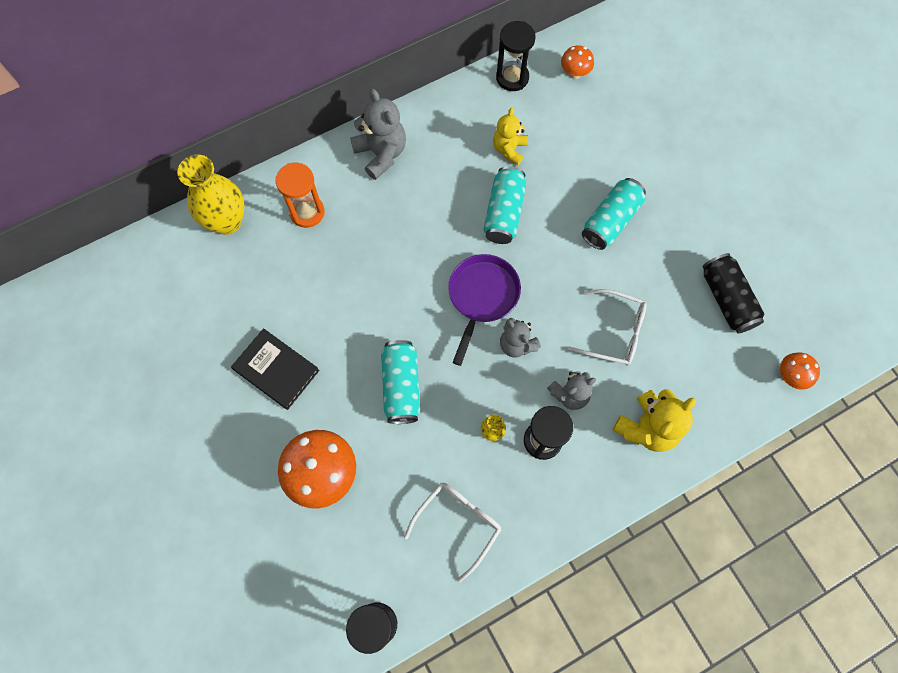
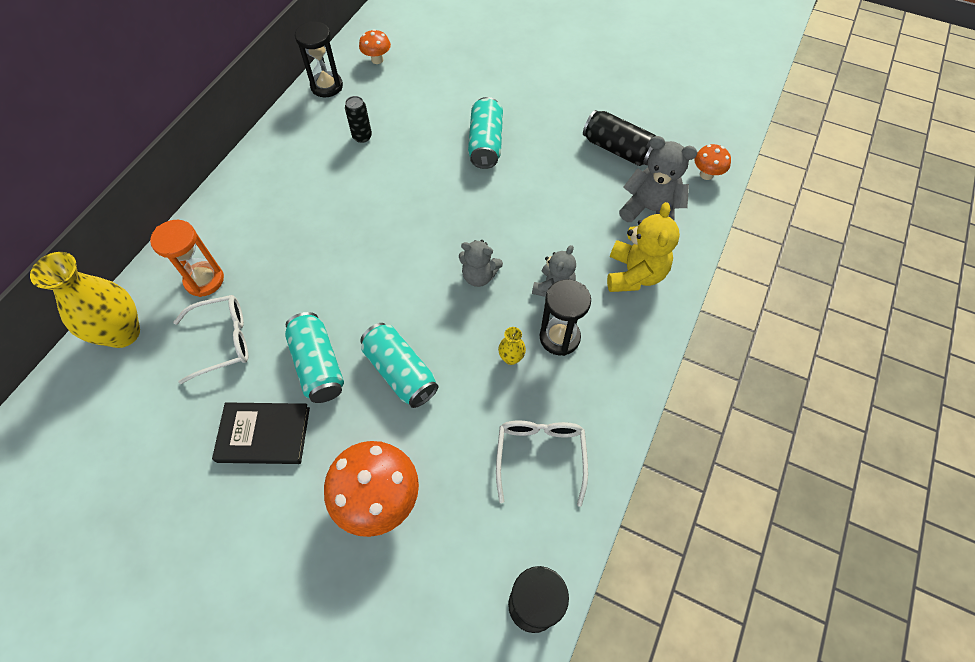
camera: 35 degrees left, 10 degrees down
(381, 154) = (247, 197): grey teddy bear -> grey teddy bear (650, 210)
(482, 297) = (421, 257): purple pan -> none
(504, 213) = (392, 184): turquoise can -> turquoise can (318, 365)
(509, 149) = (362, 137): yellow teddy bear -> black can
(614, 332) = (552, 220): white glasses -> white glasses (223, 341)

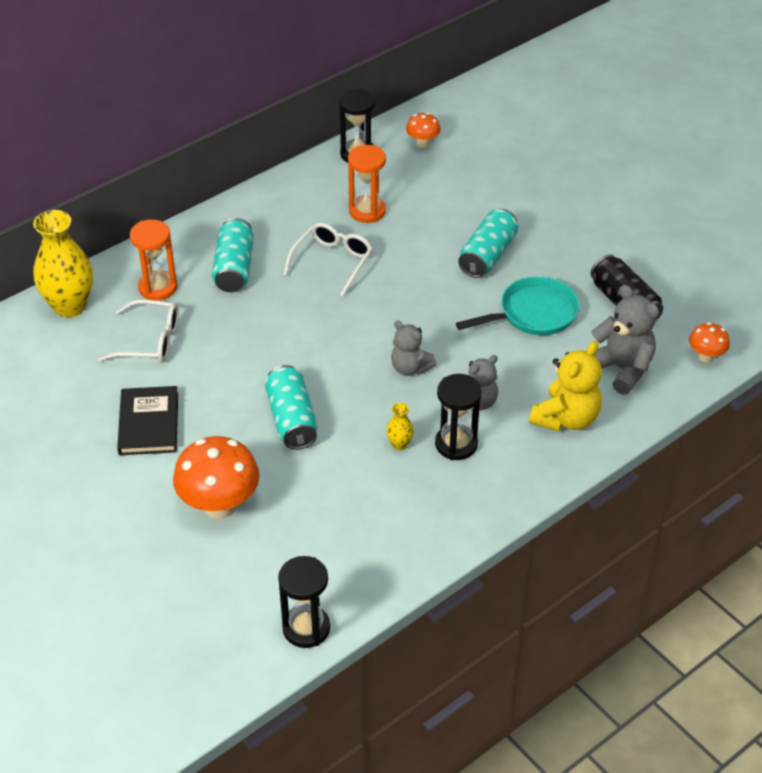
camera: 25 degrees right, 15 degrees down
(264, 434) = (149, 423): black book -> black book turned 60 degrees clockwise
(318, 365) = (222, 388): turquoise can -> turquoise can (234, 268)
(362, 137) = (367, 211): black can -> orange hourglass
(540, 456) = (379, 527): white glasses -> white glasses (332, 262)
(552, 185) = (533, 314): none -> turquoise pan

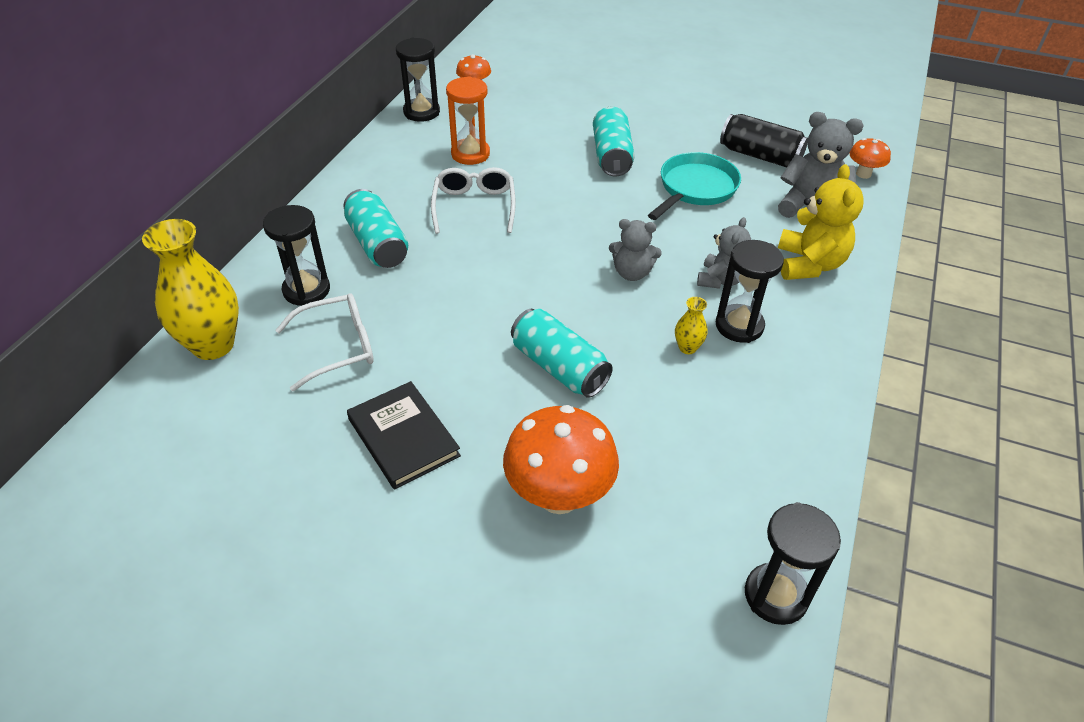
camera: 30 degrees left, 0 degrees up
(158, 287) = (306, 290): orange hourglass -> black hourglass

